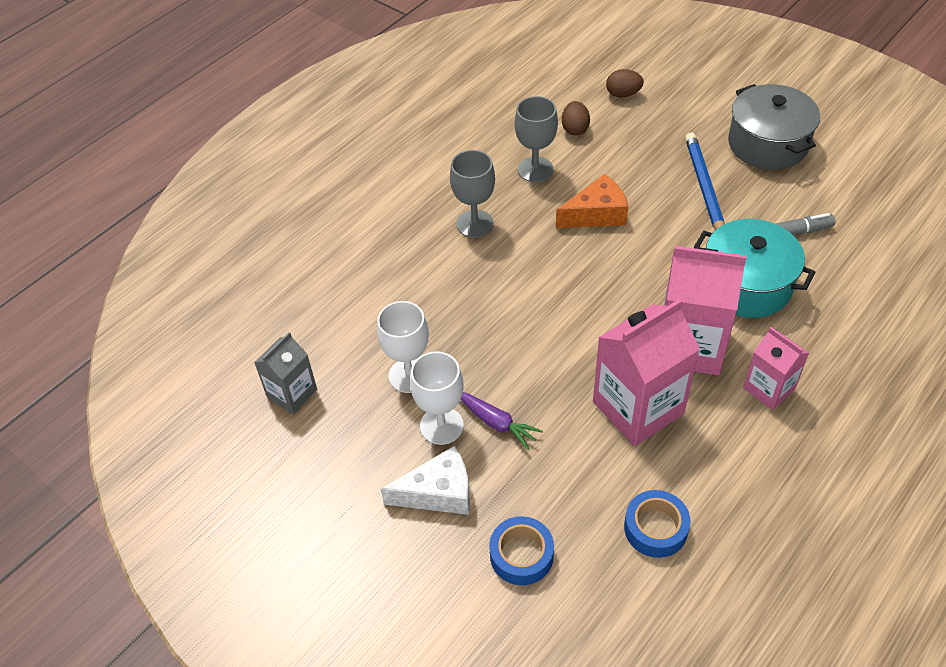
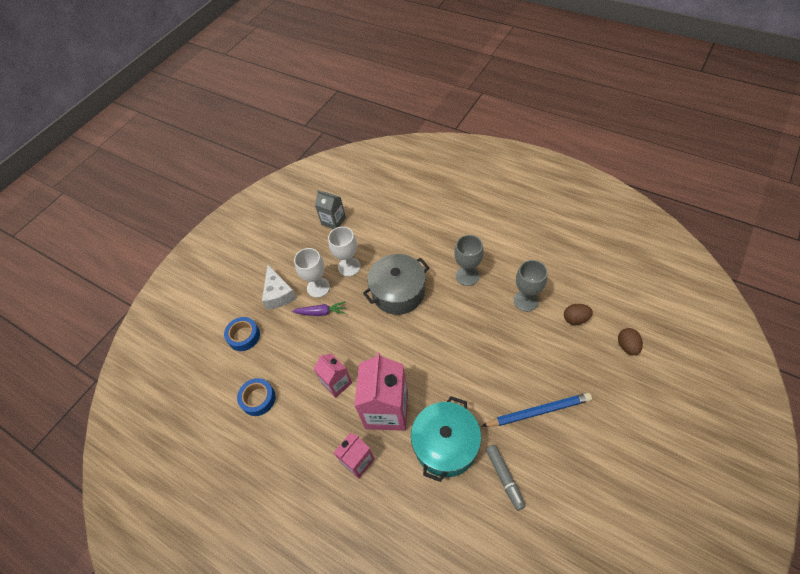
camera: 85 degrees right, 5 degrees up
(497, 423) = (321, 312): purple carrot -> purple carrot turned 120 degrees counterclockwise
(596, 214) = (492, 343): orange cheese -> none
(638, 408) = (336, 383): pink carton -> pink carton, size x0.57
(767, 144) = (604, 459): grey pot -> grey pot (398, 292)

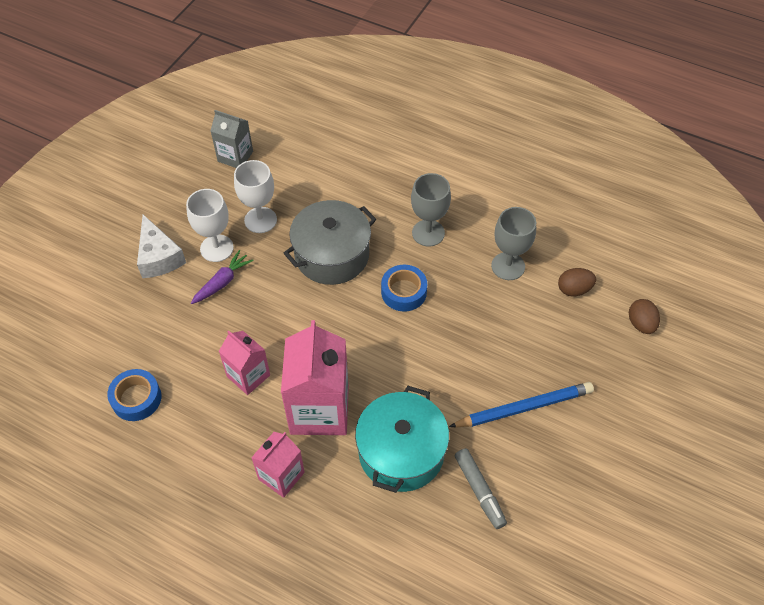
camera: 10 degrees left, 0 degrees up
(244, 336) = (110, 315): blue tape -> blue tape (403, 292)
(321, 312) = (222, 282): purple carrot -> purple carrot turned 45 degrees counterclockwise

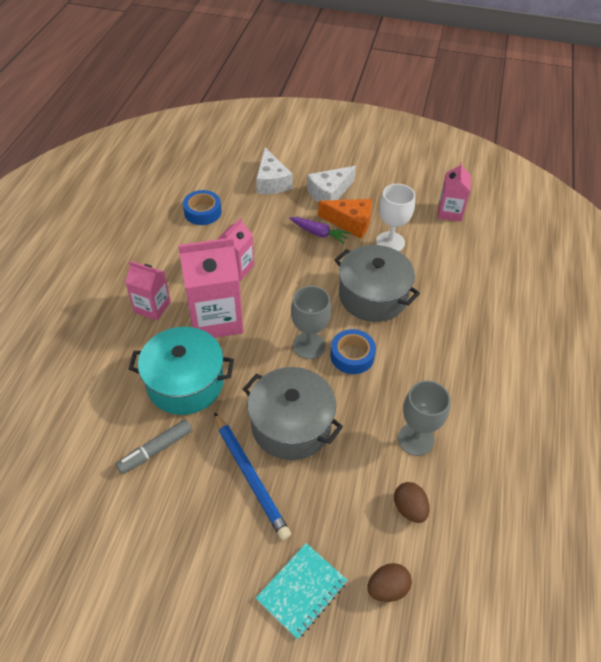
camera: 75 degrees right, 5 degrees down
(112, 312) = (271, 182): none -> white cheese
(216, 248) = (350, 222): white goblet -> orange cheese
(235, 156) = (450, 212): grey carton -> pink carton
(428, 233) = (428, 363): grey goblet -> grey goblet (309, 345)
(474, 362) = (291, 425): none -> grey pot
(637, 386) = (302, 591): none -> turquoise notebook

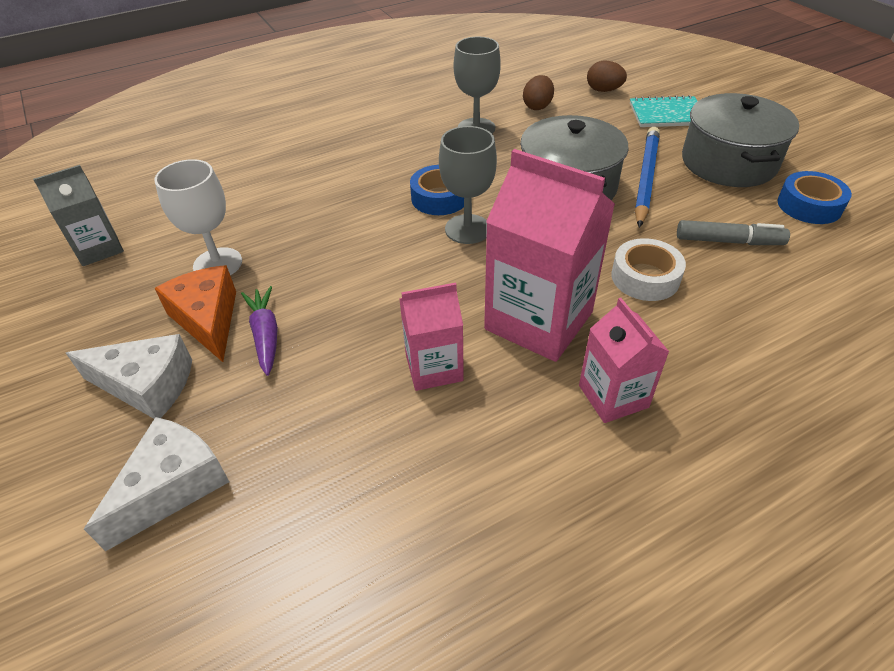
camera: 130 degrees left, 5 degrees down
(185, 383) = (645, 277): turquoise pot -> white tape
(203, 212) = (359, 520): blue tape -> blue tape (809, 205)
(373, 296) = (336, 228): grey pot -> grey pot (728, 162)
(450, 212) = (99, 248): pink carton -> grey carton

